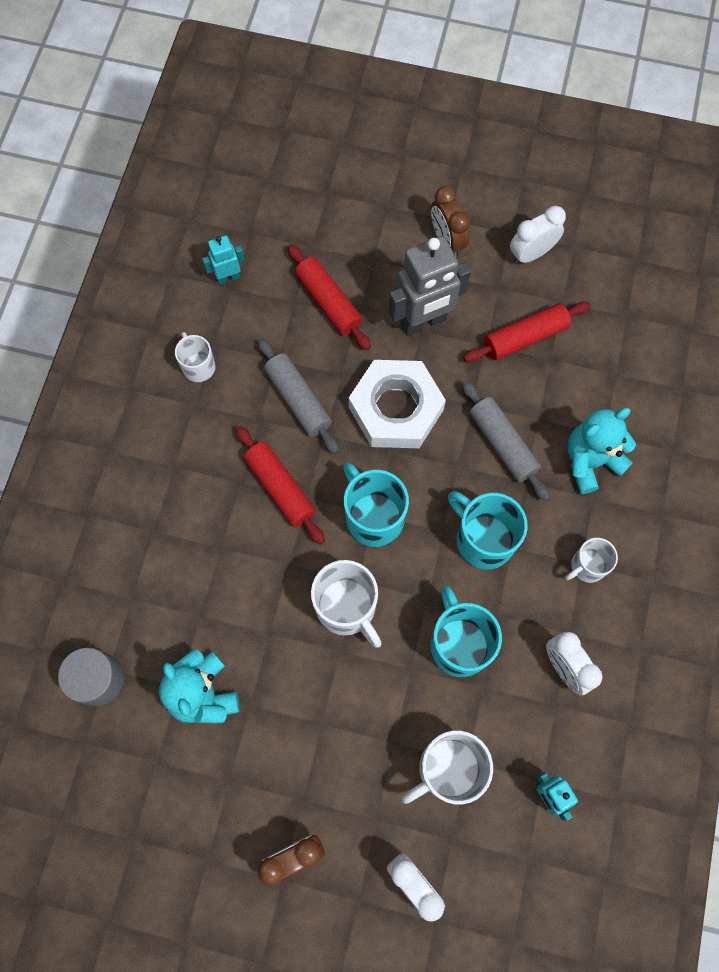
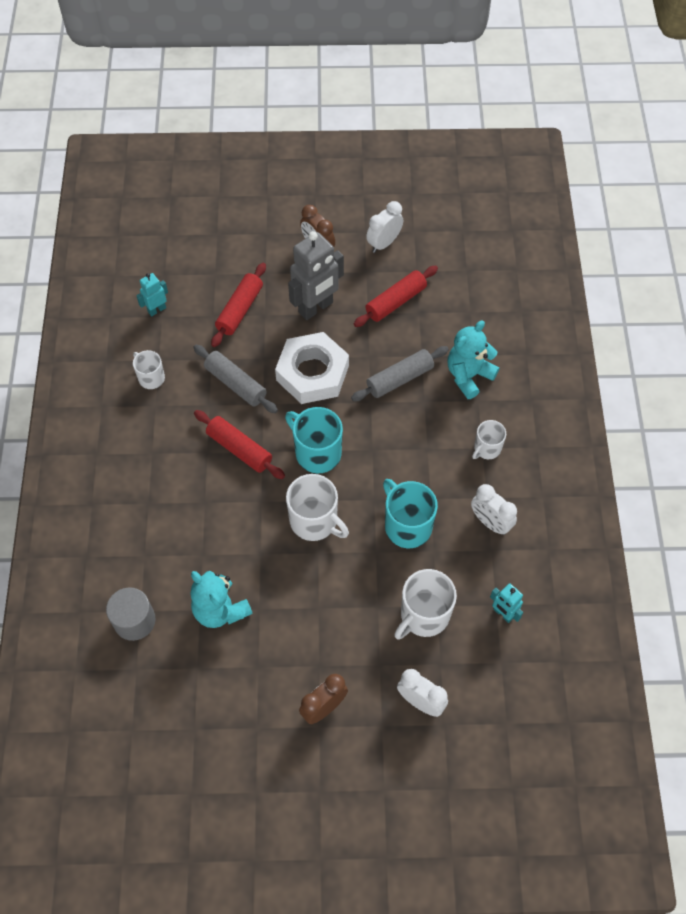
camera: 15 degrees left, 10 degrees down
(329, 302) = (240, 310): red rolling pin -> red rolling pin turned 75 degrees clockwise
(483, 539) = (404, 448): turquoise mug -> none
(502, 444) = (399, 379): grey rolling pin -> grey rolling pin turned 75 degrees counterclockwise

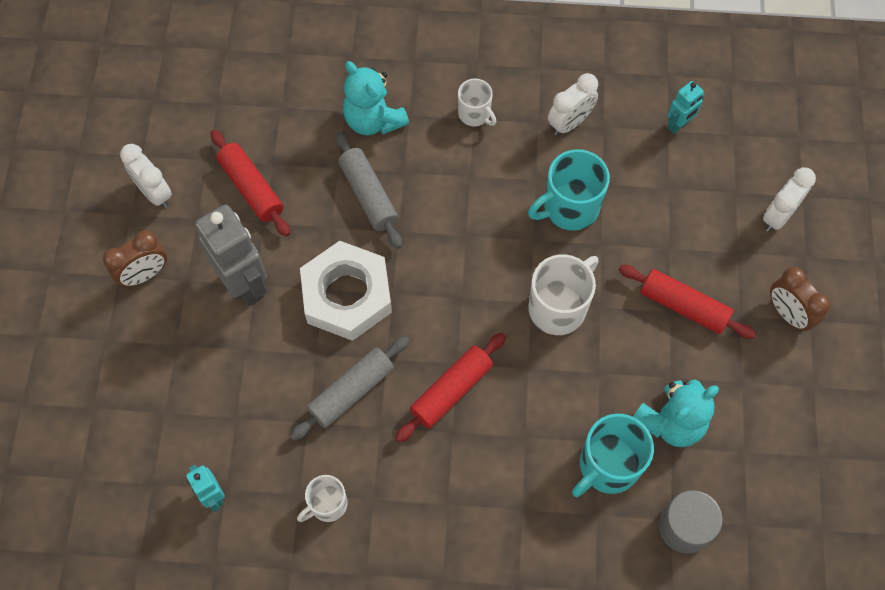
camera: 85 degrees left, 5 degrees up
(240, 310) = (232, 381): red rolling pin -> red rolling pin (683, 306)
(317, 453) = (464, 298): turquoise mug -> turquoise mug (608, 466)
(424, 615) = (680, 202): white mug -> none

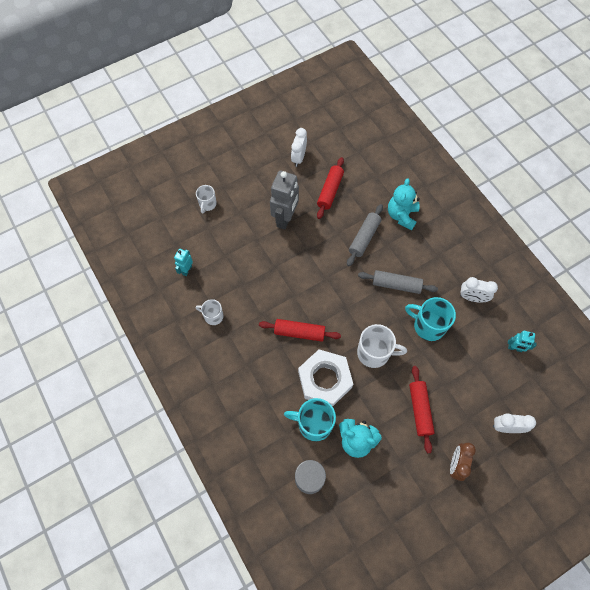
camera: 55 degrees right, 0 degrees up
(145, 274) = (261, 180): brown clock -> none
(347, 295) = (311, 261): white nut -> white nut (325, 380)
(351, 391) = (269, 292): grey rolling pin -> grey rolling pin (396, 285)
(475, 114) = (441, 254): white mug -> white mug (207, 204)

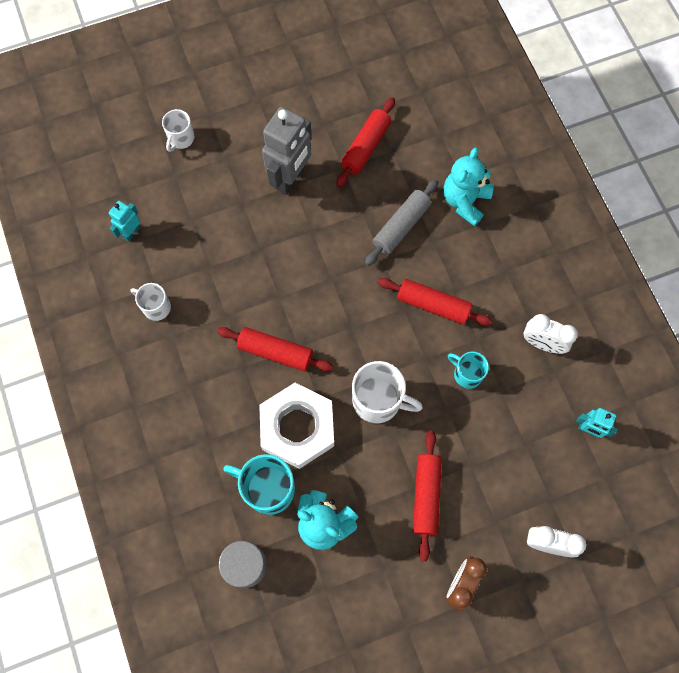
camera: 10 degrees right, 5 degrees up
(298, 158) = (329, 88): white clock -> none
(396, 285) = (433, 305): grey rolling pin -> red rolling pin
(428, 325) = (467, 374): turquoise mug -> turquoise mug, size x0.60

